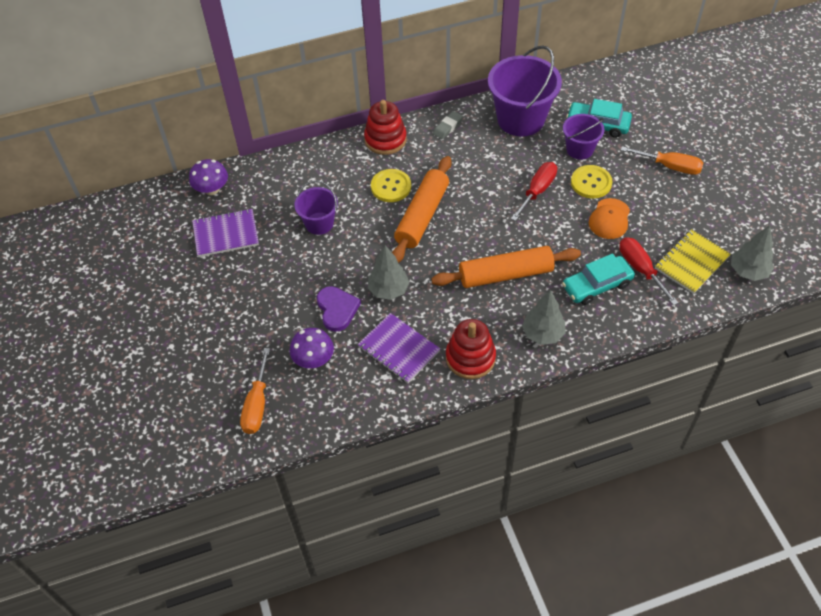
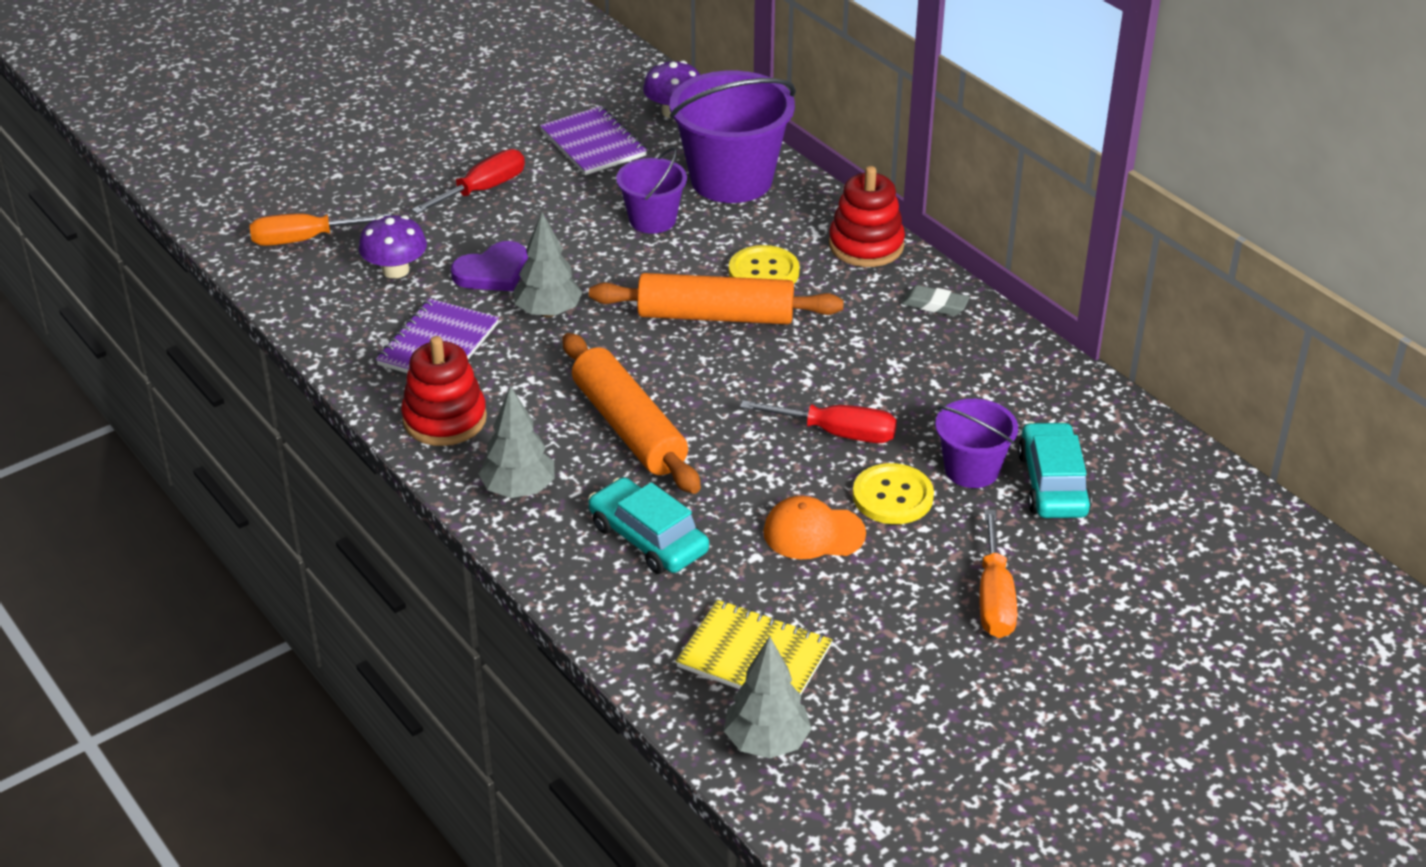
camera: 70 degrees right, 15 degrees down
(520, 119) = (1006, 384): purple bucket -> purple bucket (731, 179)
(640, 269) = (709, 589): red screwdriver -> red screwdriver (483, 190)

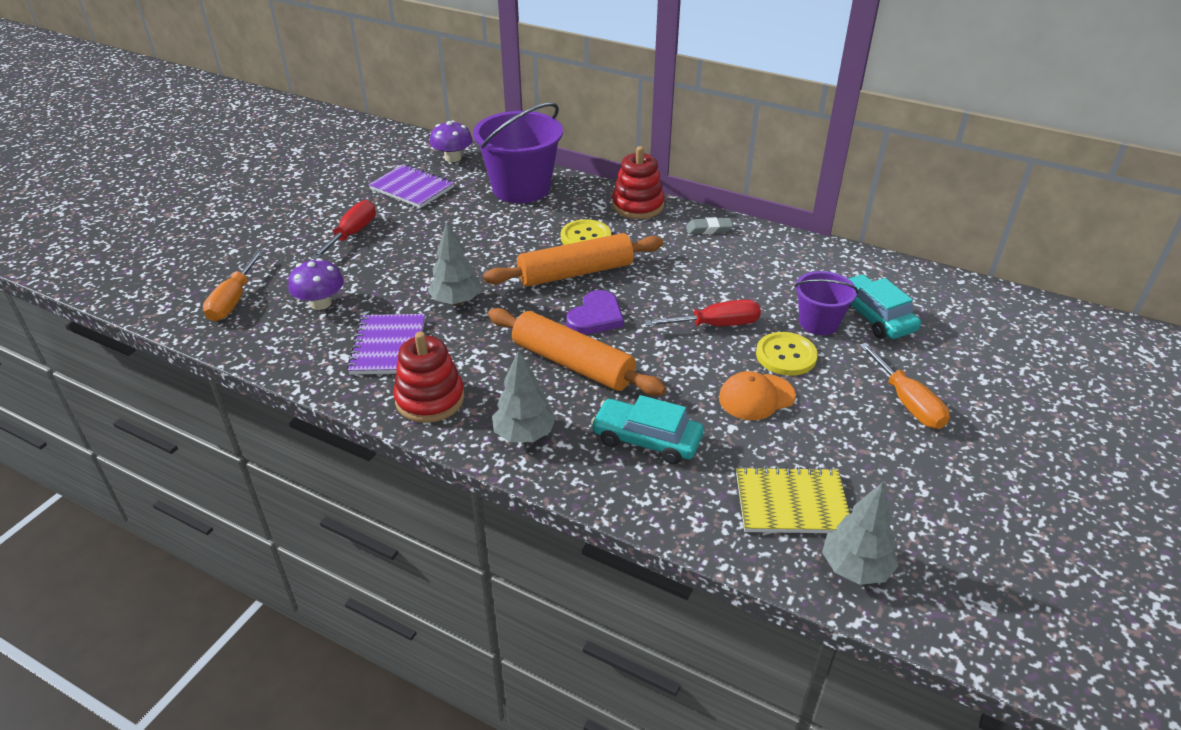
camera: 25 degrees left, 0 degrees up
(304, 239) = (233, 300): orange screwdriver -> orange screwdriver turned 45 degrees counterclockwise
(493, 272) = (396, 285): purple heart -> purple heart (596, 316)
(652, 220) = (487, 224): purple bucket -> none

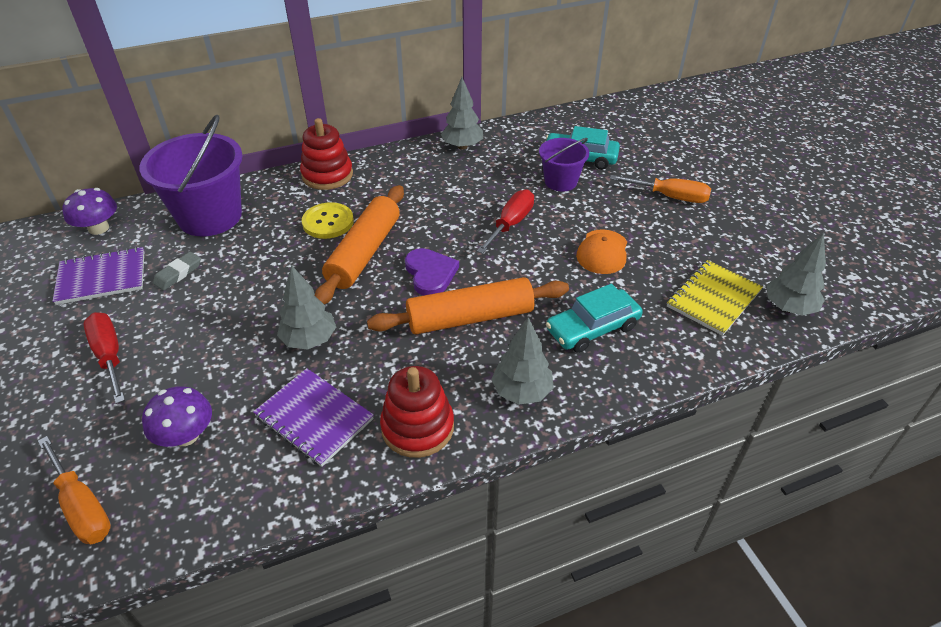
camera: 50 degrees left, 5 degrees up
(708, 229) = (403, 162): grey eraser -> grey eraser (178, 274)
(778, 245) = (462, 146): none -> grey tree
(786, 355) = (576, 214): yellow button -> none

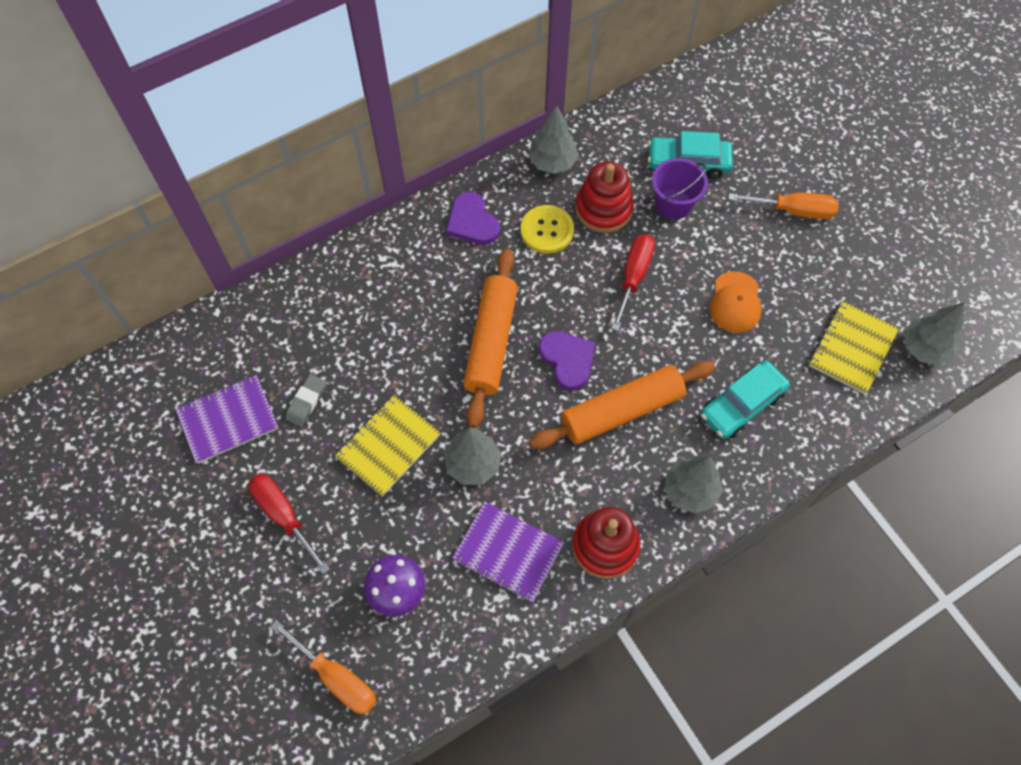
camera: 10 degrees left, 20 degrees up
(98, 228) = (190, 352): purple mushroom -> none
(210, 216) = (306, 316): purple bucket -> none
(235, 315) = (388, 446): none -> yellow notebook
(327, 175) = (413, 232): red stacking toy -> red stacking toy (603, 209)
(328, 222) = (438, 304): yellow button -> yellow button (547, 230)
(380, 174) = (472, 222): none -> purple heart

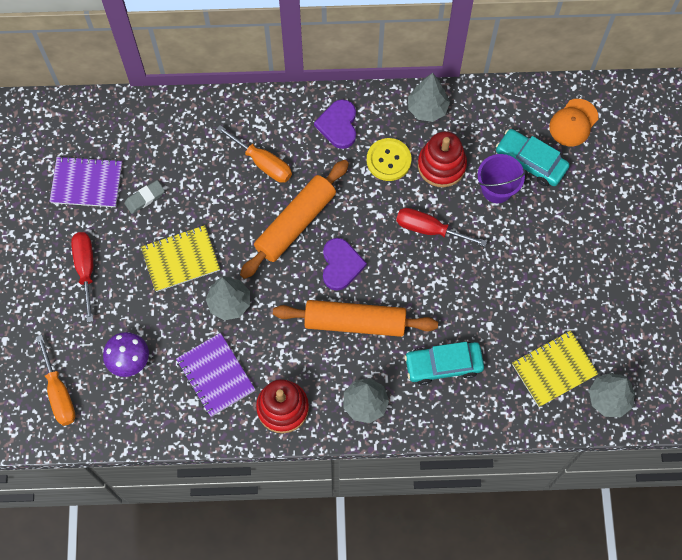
camera: 30 degrees right, 5 degrees up
(633, 277) = (429, 229): red screwdriver -> red screwdriver turned 120 degrees counterclockwise
(735, 302) = (491, 288): orange cap -> orange cap (573, 123)
(793, 211) = (586, 242): orange screwdriver -> orange screwdriver (263, 163)

